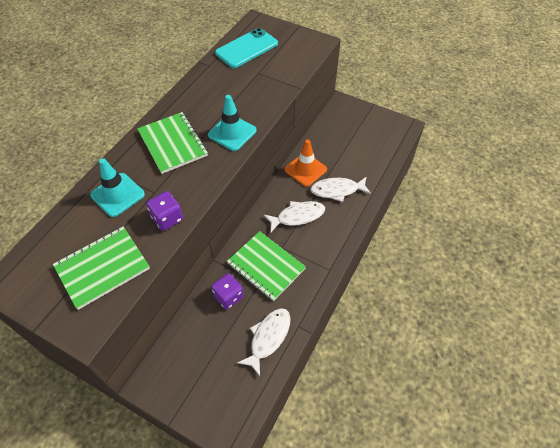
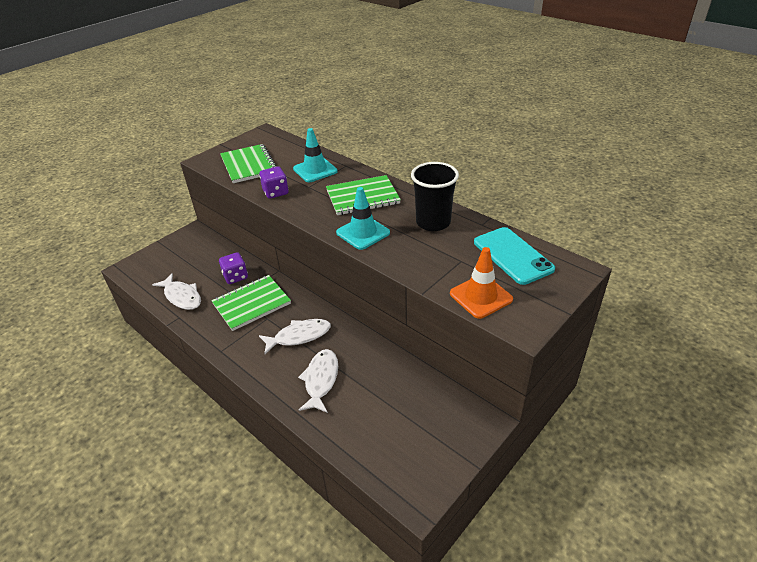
camera: 105 degrees right, 15 degrees down
(210, 92) = (433, 222): none -> black cup
(297, 216) = (299, 336): white fish -> white fish turned 105 degrees counterclockwise
(305, 169) = (364, 355): orange traffic cone -> orange traffic cone (481, 296)

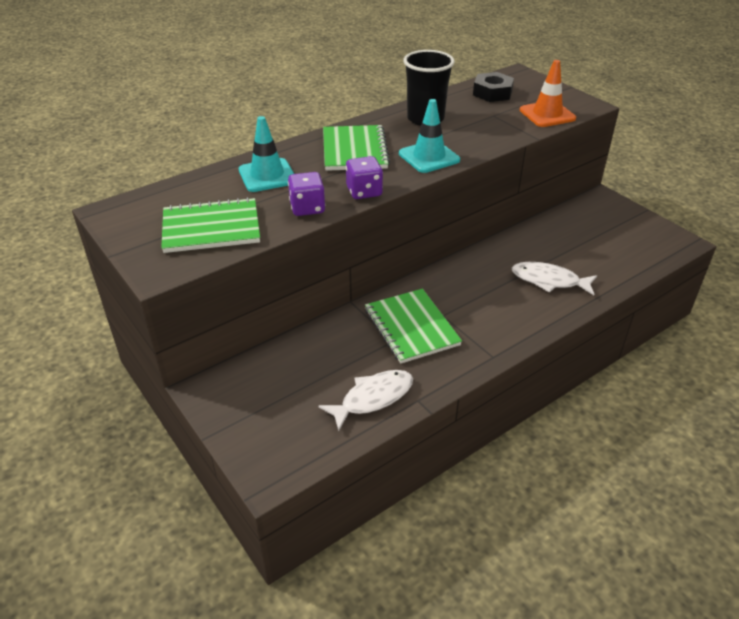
camera: 80 degrees left, 0 degrees up
(235, 276) = (347, 341): purple dice -> purple dice (364, 191)
(299, 336) = (480, 291): white fish -> none
(513, 255) = (492, 93): turquoise phone -> black nut

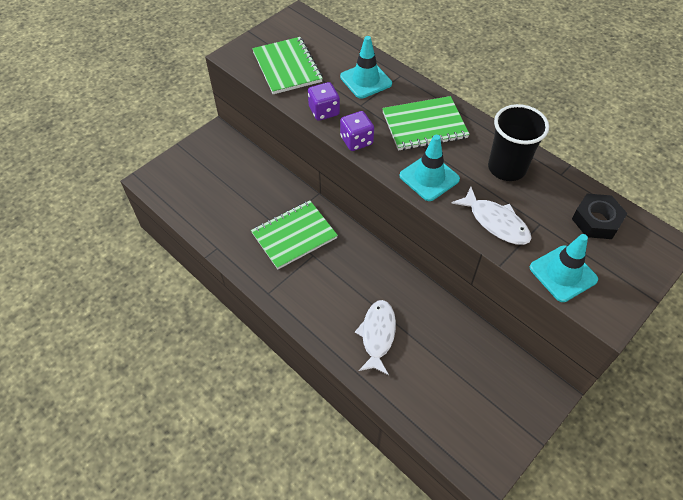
camera: 80 degrees right, 15 degrees up
(373, 398) = (216, 221): white fish -> white fish (495, 222)
(547, 114) = (563, 273): orange traffic cone -> turquoise traffic cone

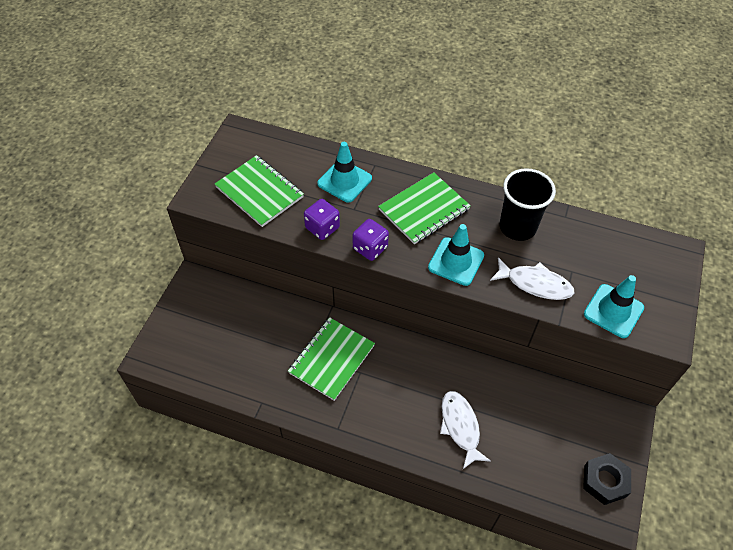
camera: 25 degrees left, 0 degrees up
(596, 220) = (615, 250): black nut -> black nut (605, 481)

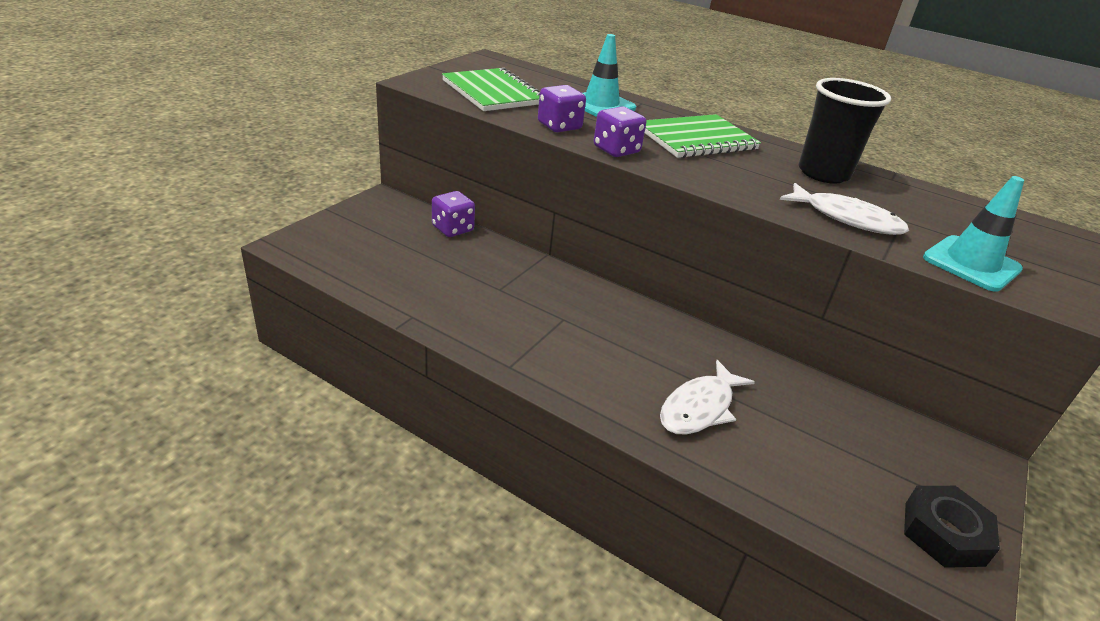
camera: 10 degrees right, 20 degrees down
(257, 299) = (453, 229): none -> purple dice
(331, 359) = (528, 298): green notebook -> none
(456, 261) = (732, 180): turquoise traffic cone -> none
(460, 427) = (699, 407): white fish -> white fish turned 135 degrees counterclockwise

